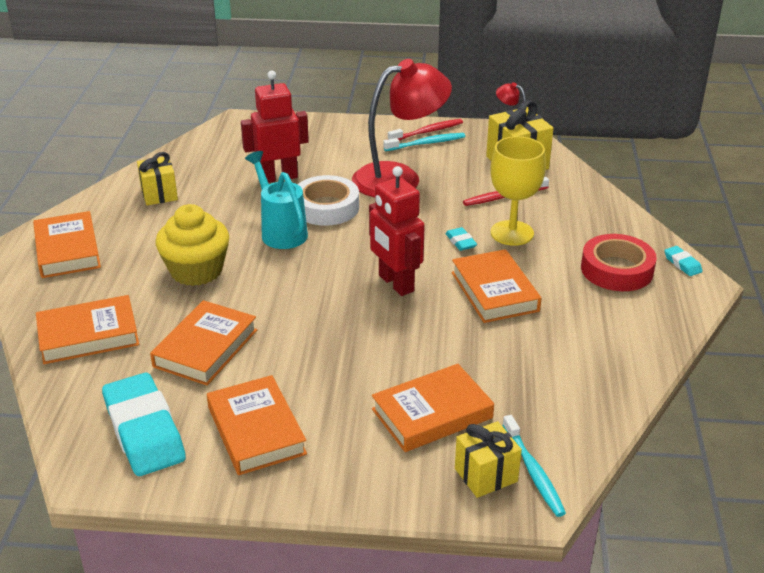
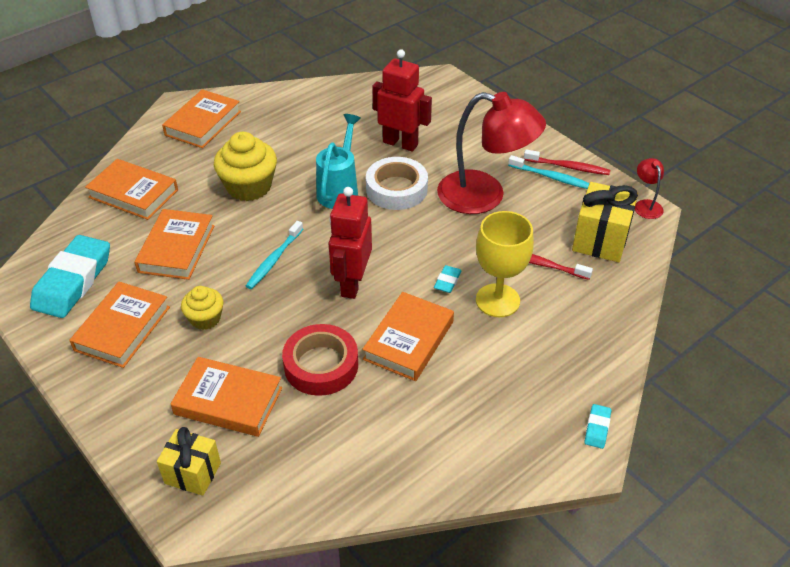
camera: 45 degrees right, 10 degrees up
(159, 194) = (308, 112): yellow gift -> none
(205, 348) = (176, 248): orange book -> orange book turned 60 degrees counterclockwise
(318, 377) = (205, 318): none -> yellow cupcake
(533, 472) = (222, 498): turquoise toothbrush -> turquoise toothbrush (274, 260)
(616, 270) = (531, 392): red tape -> red tape (321, 365)

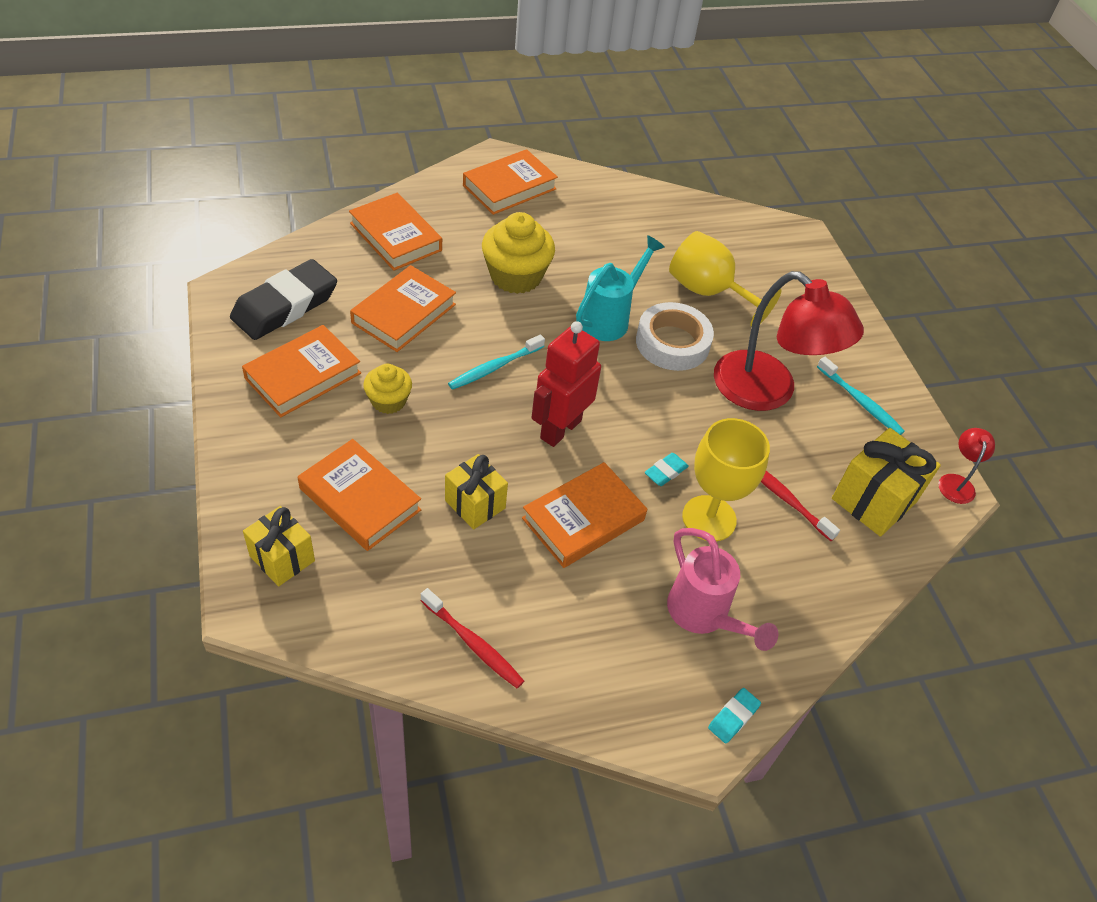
camera: 20 degrees right, 5 degrees up
(73, 281) = (285, 306): turquoise eraser -> black eraser
(321, 365) = (475, 504): red tape -> yellow gift
(400, 143) = (708, 292): red robot -> yellow goblet
(535, 369) = (704, 616): none -> pink watering can
(568, 167) = (888, 398): red toothbrush -> red toothbrush (473, 644)

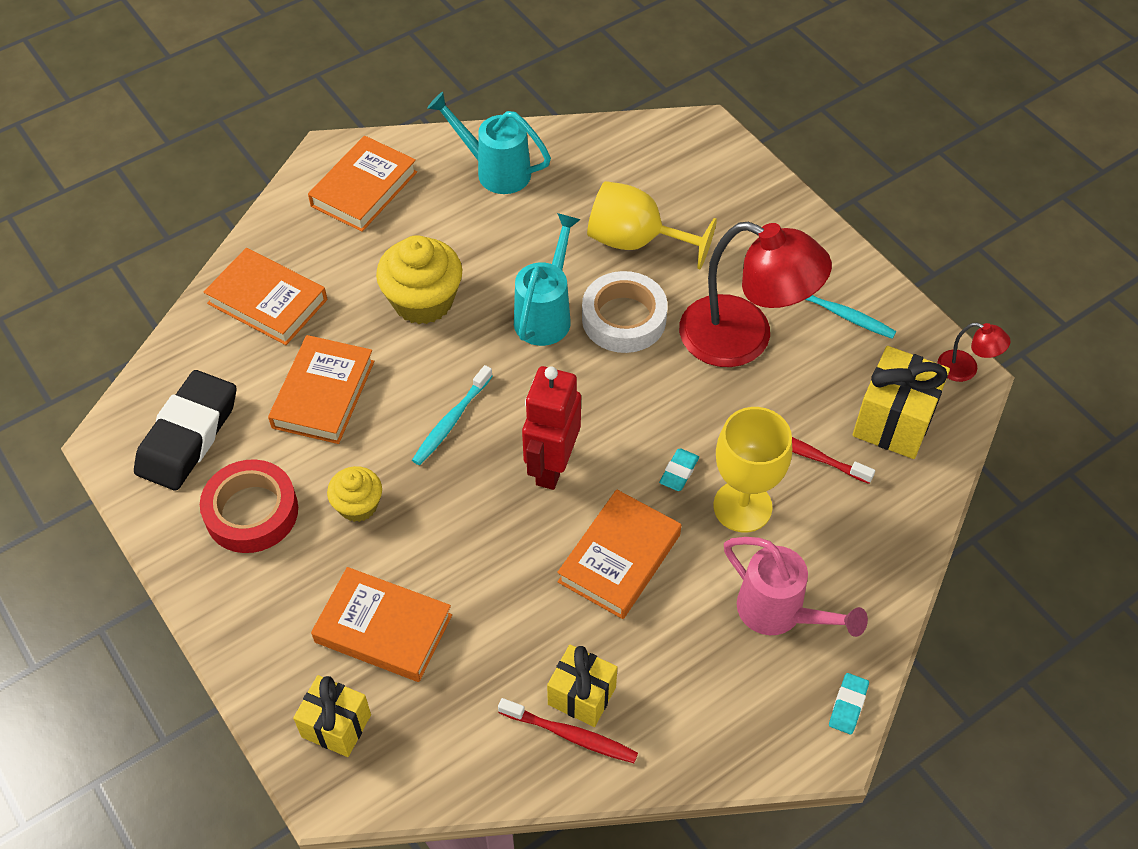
camera: 15 degrees left, 5 degrees up
(303, 376) = (251, 512): orange book -> red tape
(475, 504) = (503, 586): yellow gift -> yellow gift (582, 696)
(617, 207) = (495, 170): none -> turquoise watering can
(956, 482) = (966, 369): red lamp -> red lamp turned 120 degrees clockwise

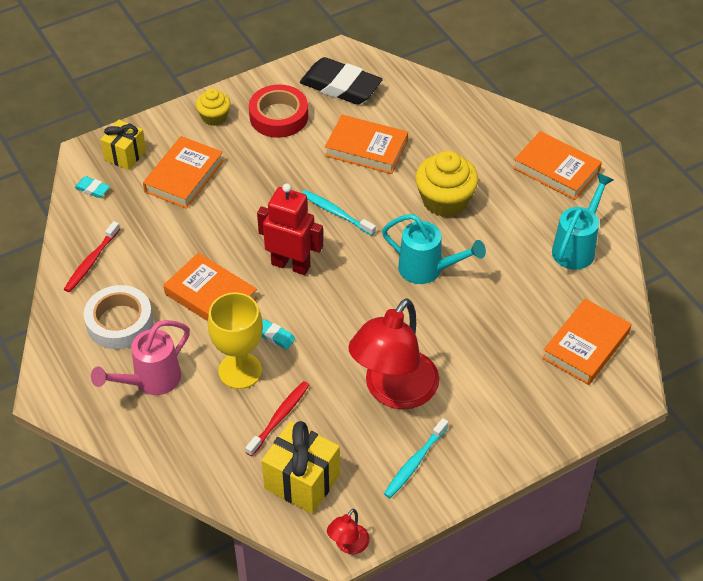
camera: 95 degrees right, 5 degrees down
(267, 301) = (449, 120): orange book -> orange book (586, 345)
(358, 505) = (275, 165): yellow cupcake -> yellow cupcake (214, 117)
(582, 696) = (116, 269): yellow gift -> none
(624, 318) = (420, 316): white tape -> white tape (119, 322)
(636, 241) = (499, 331): yellow goblet -> none
(848, 705) = (73, 410): turquoise eraser -> turquoise eraser (92, 189)

